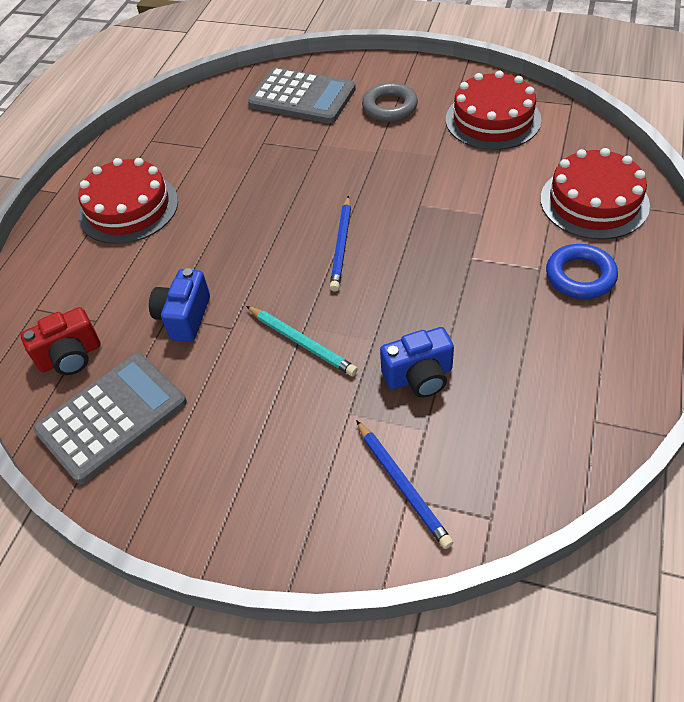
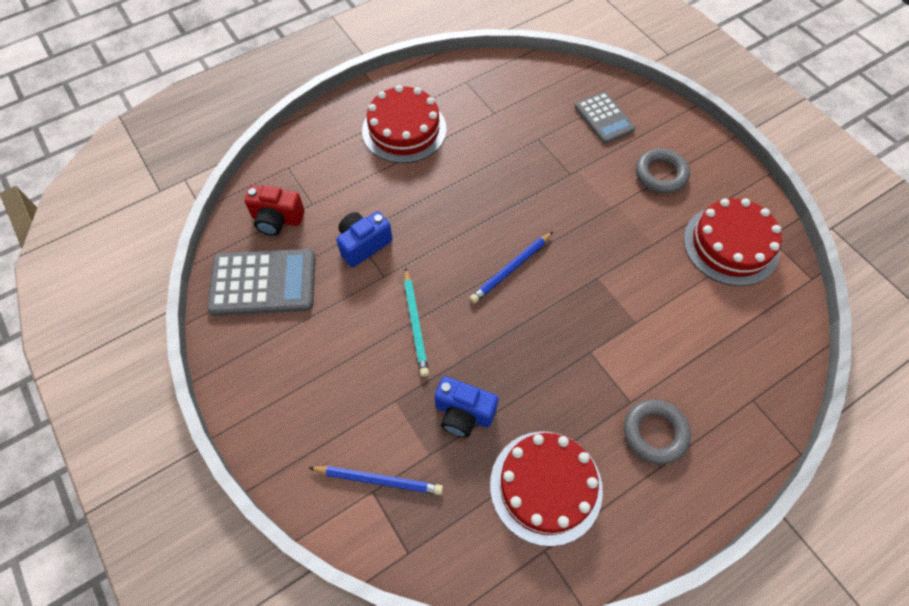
camera: 35 degrees right, 10 degrees up
(302, 97) = (604, 118): grey calculator -> grey calculator, size x0.64
(402, 485) = (378, 480): blue pencil -> blue pencil turned 90 degrees counterclockwise
(580, 276) = (654, 433): blue ring -> grey ring
(594, 202) = (734, 380): red cake -> red cake (546, 486)

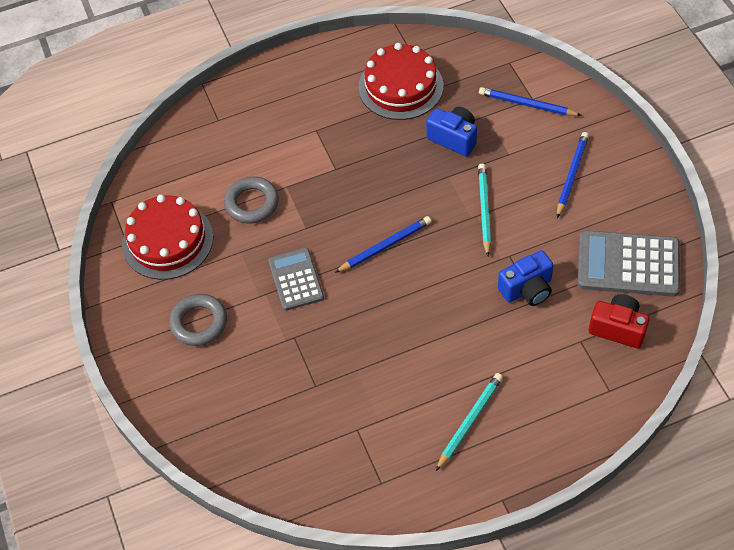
camera: 165 degrees left, 5 degrees down
(321, 381) = (571, 175): none -> blue pencil
(404, 130) = (469, 421): red cake -> turquoise pencil
(604, 118) = (231, 402): grey calculator -> grey calculator (296, 279)
(654, 433) = (306, 108): grey ring -> grey ring (252, 203)

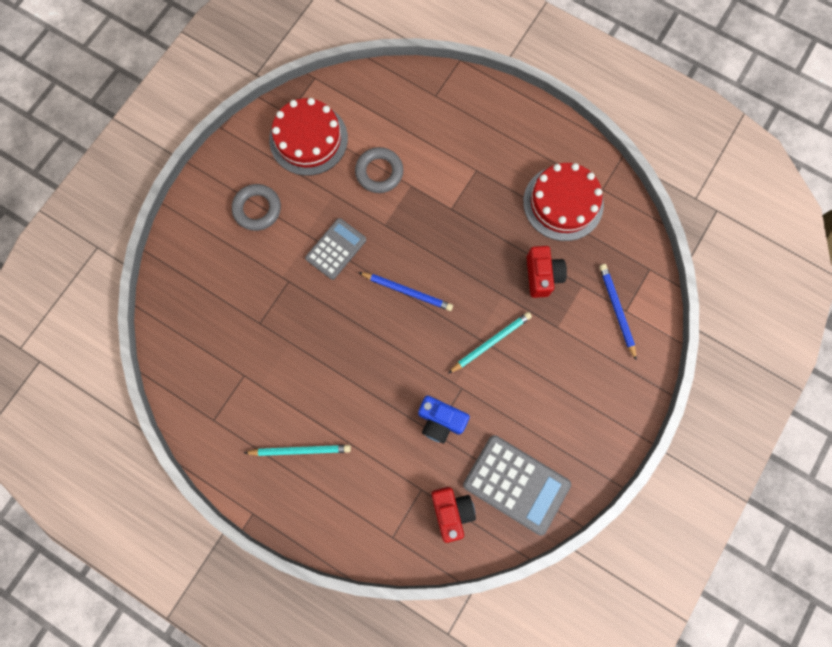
camera: 50 degrees right, 20 degrees up
(453, 138) = (542, 276): blue camera -> red camera
(571, 175) = (571, 388): blue pencil -> none
(628, 264) = (516, 484): grey calculator -> grey calculator turned 150 degrees clockwise

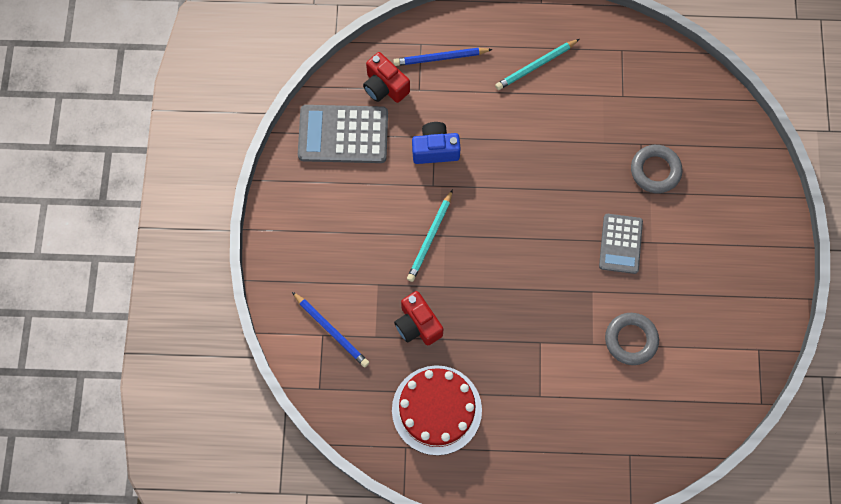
camera: 150 degrees right, 5 degrees down
(257, 209) = (717, 240): grey ring -> grey ring (655, 171)
(308, 139) = (720, 335): red cake -> none
(407, 291) = (531, 241): blue pencil -> blue pencil (440, 58)

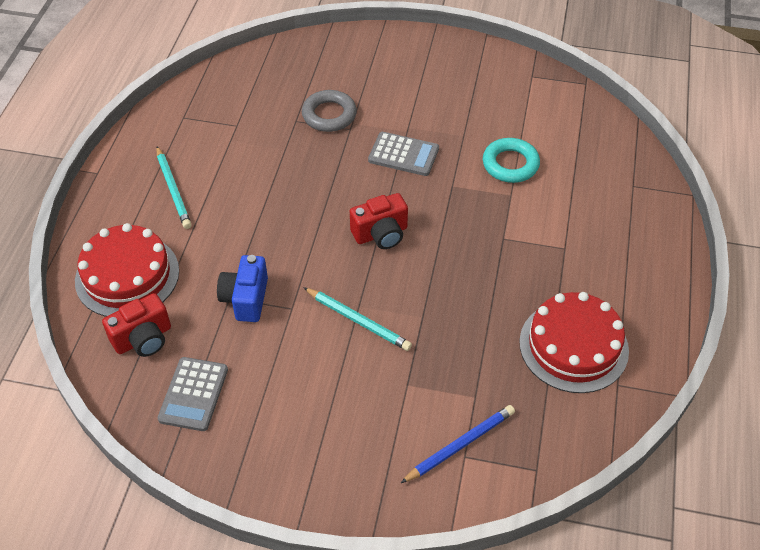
camera: 80 degrees left, 20 degrees down
(343, 134) = (193, 394): grey calculator -> grey calculator, size x0.64
(417, 325) = (466, 349): red camera -> red camera (381, 234)
(440, 58) = (127, 275): blue pencil -> red cake
(631, 340) = (510, 164): grey ring -> turquoise ring

